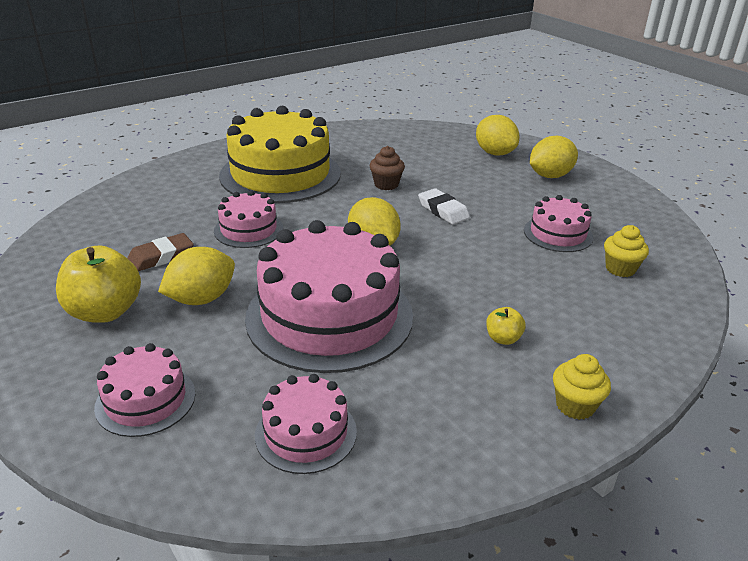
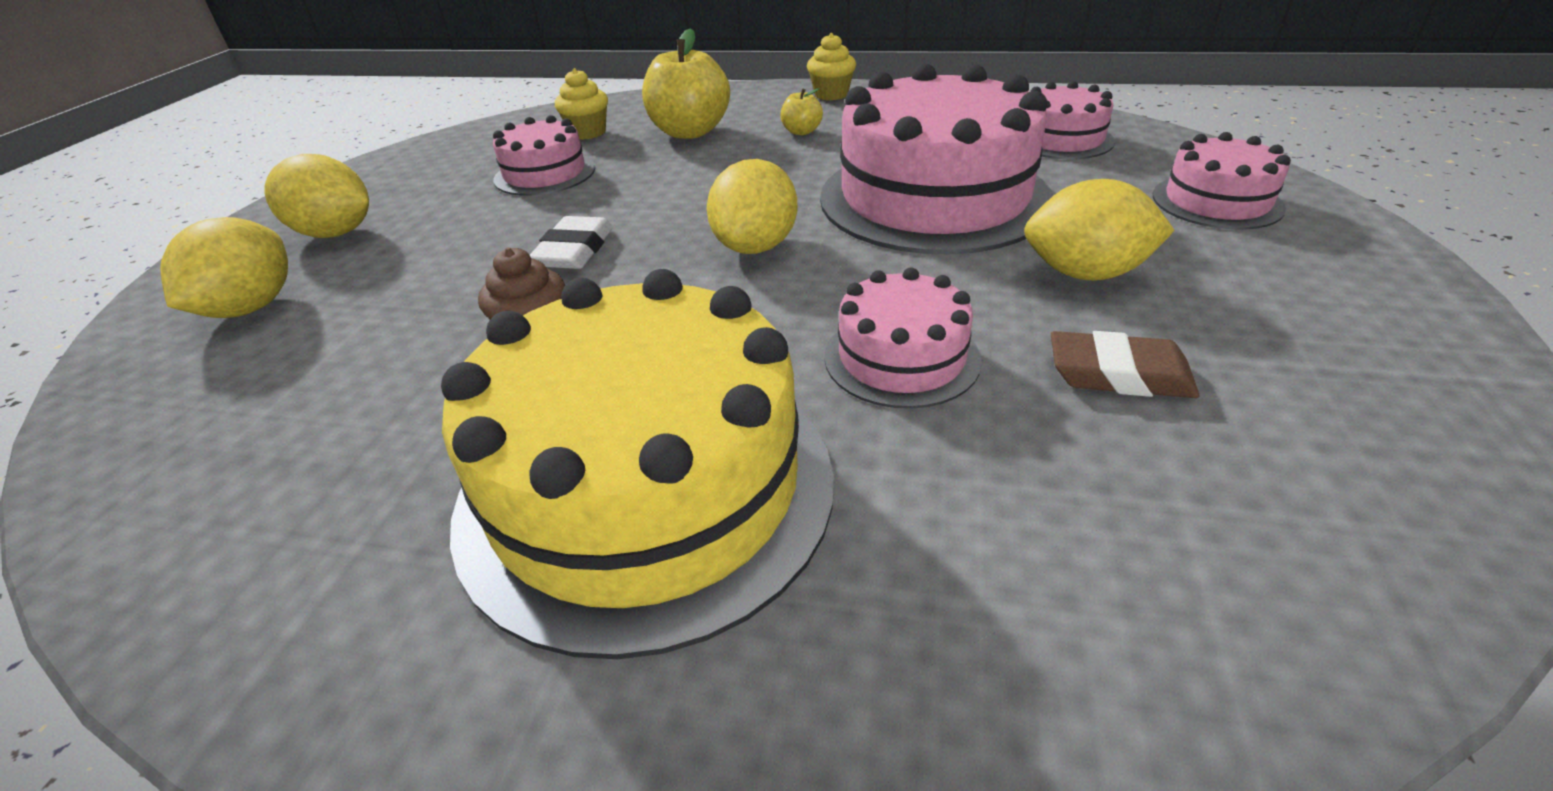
camera: 130 degrees left, 5 degrees up
(105, 312) = (1261, 313): yellow apple -> yellow apple (690, 132)

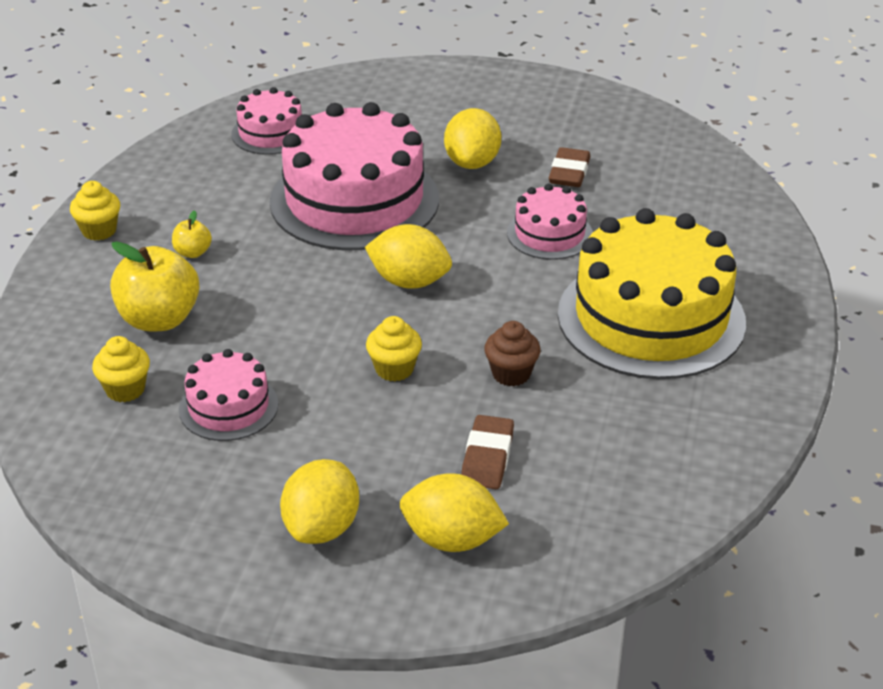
camera: 90 degrees left, 0 degrees up
(374, 324) = (487, 457): none -> brown eraser
(575, 250) = (394, 369): white eraser -> yellow cupcake
(1216, 201) = (394, 101): pink cake -> none

